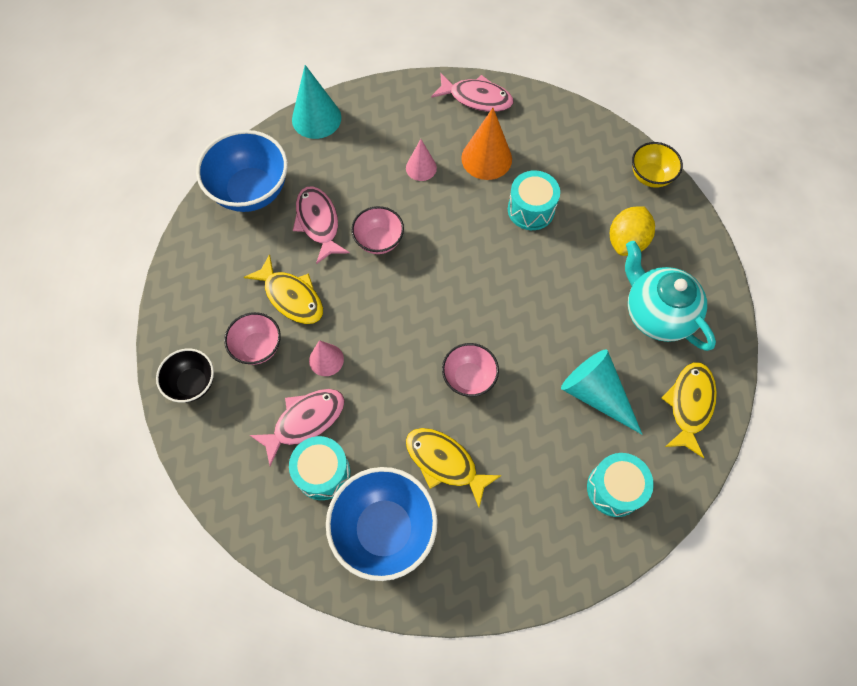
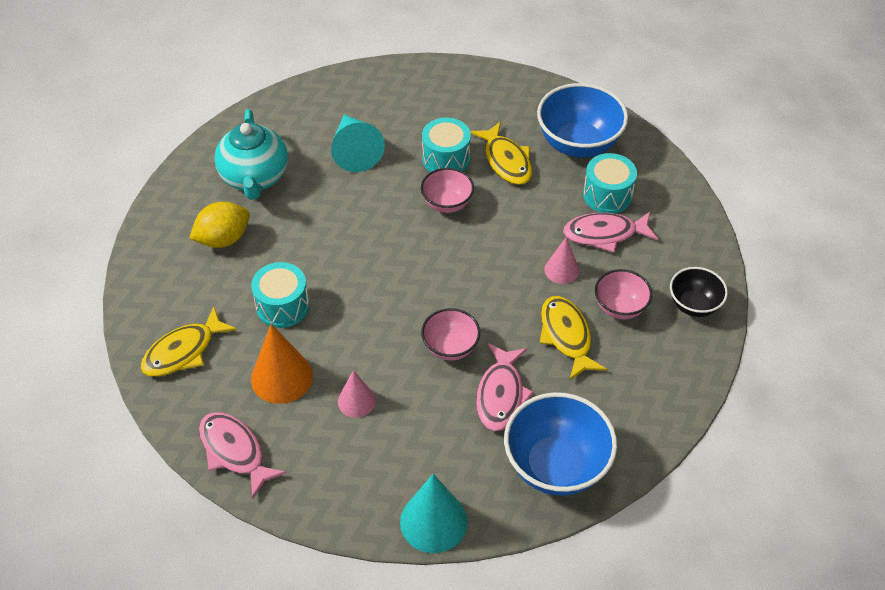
camera: 150 degrees left, 15 degrees down
(614, 489) = (392, 96): turquoise drum -> turquoise drum (446, 159)
(650, 176) = (143, 281): yellow bowl -> none
(689, 405) = (291, 115): yellow fish -> yellow fish (183, 351)

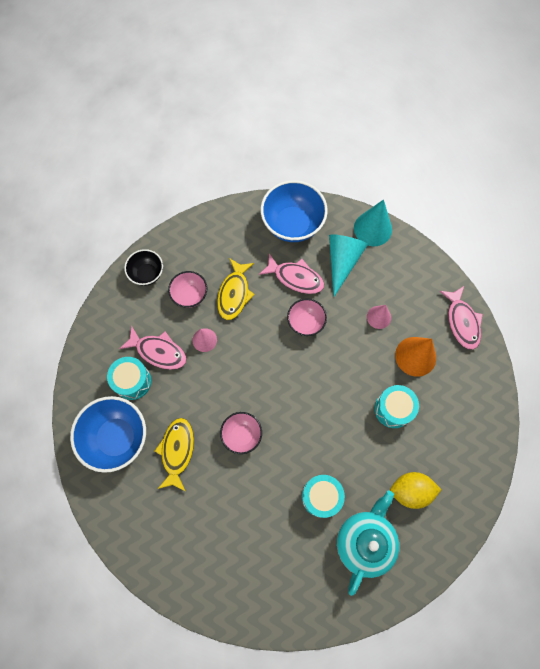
camera: 150 degrees left, 20 degrees up
(183, 351) = (469, 408): yellow fish -> none
(354, 150) = (278, 527): turquoise cone -> turquoise cone (342, 262)
(446, 159) = (217, 478): turquoise drum -> turquoise drum (321, 496)
(501, 395) = (295, 278): pink fish -> pink fish turned 75 degrees clockwise

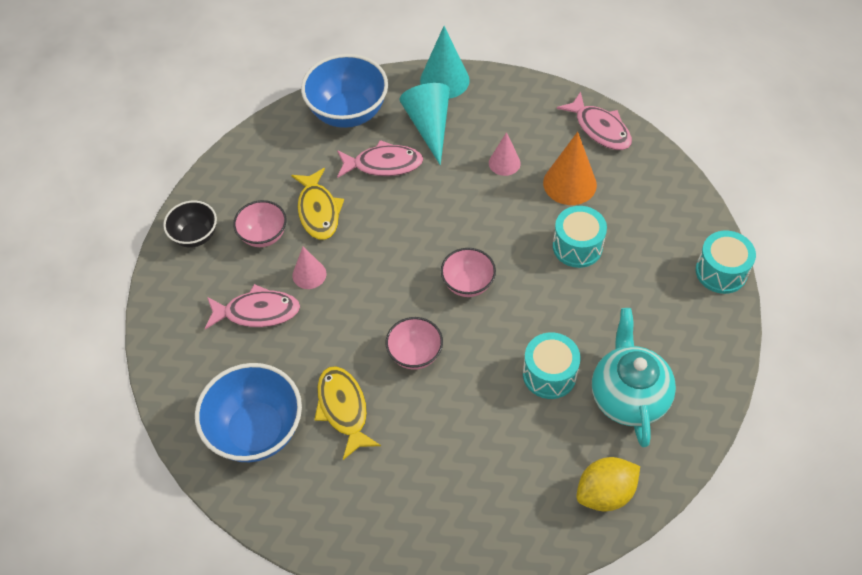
camera: 25 degrees left, 15 degrees down
(132, 381) = (242, 359): turquoise drum -> turquoise drum (721, 272)
(305, 322) = (423, 204): pink bowl -> pink bowl (468, 284)
(410, 491) = (648, 319): yellow lemon -> yellow lemon (605, 493)

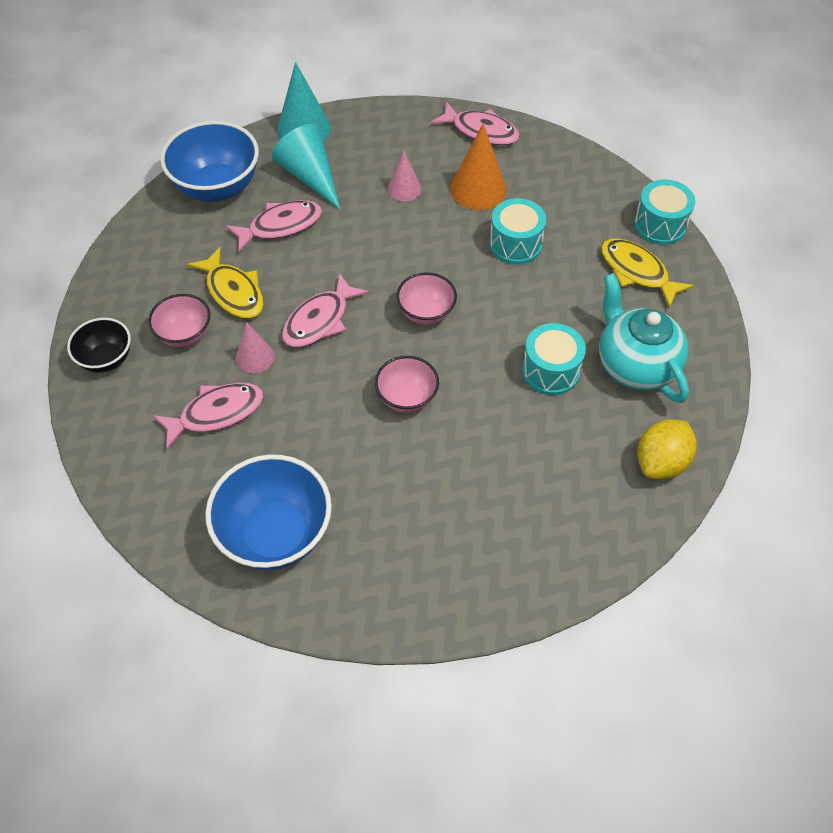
camera: 25 degrees left, 0 degrees up
(343, 409) = (359, 478): yellow fish -> yellow fish (637, 272)
(376, 260) = (320, 320): none -> pink fish

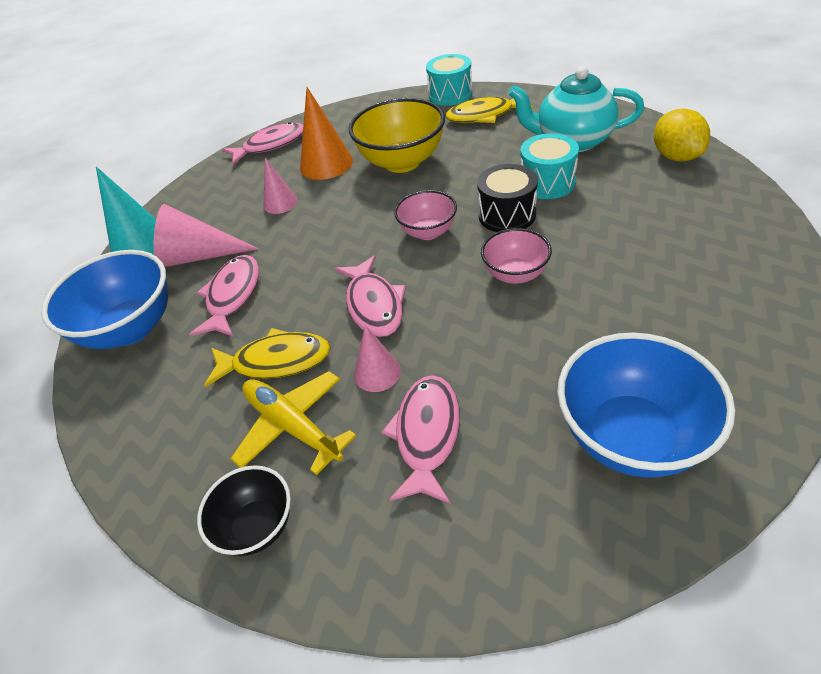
camera: 50 degrees left, 10 degrees down
(185, 335) = (293, 426): pink bowl -> yellow plane
(310, 176) = (198, 256): turquoise cone -> pink cone
(483, 359) = (507, 215): none -> black drum
(515, 244) = (402, 162): turquoise drum -> yellow bowl

